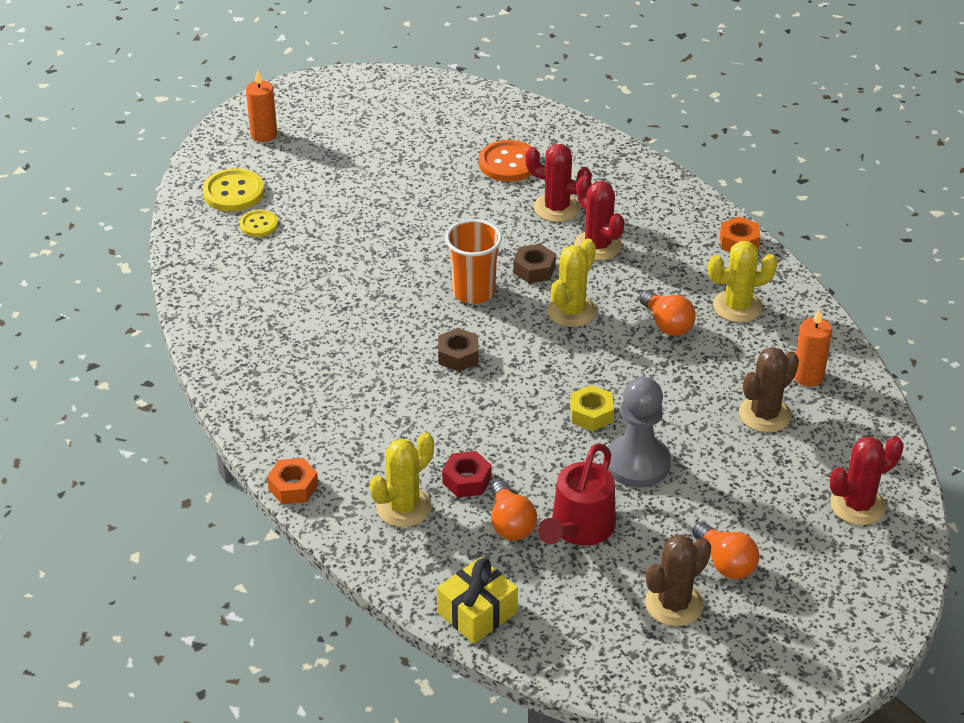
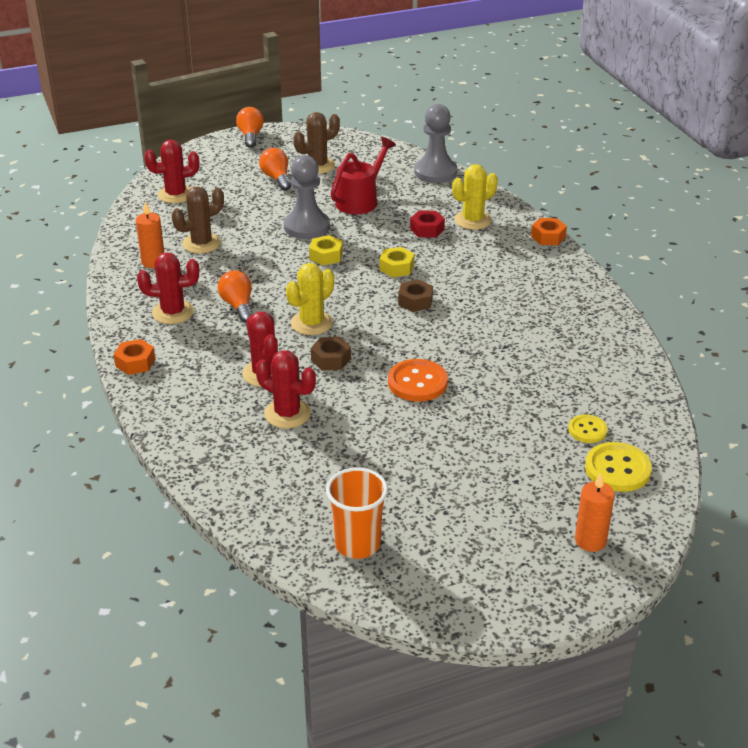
camera: 170 degrees left, 5 degrees down
(473, 292) = (390, 346): orange cup -> orange cup (357, 544)
(477, 612) = (435, 172): yellow gift -> grey pawn
(493, 405) = (396, 267): none -> yellow nut
(508, 163) = (318, 469): orange button -> orange button (417, 382)
(510, 523) = (404, 206): orange light bulb -> orange light bulb (250, 136)
(737, 306) = (173, 312): yellow cactus -> red cactus

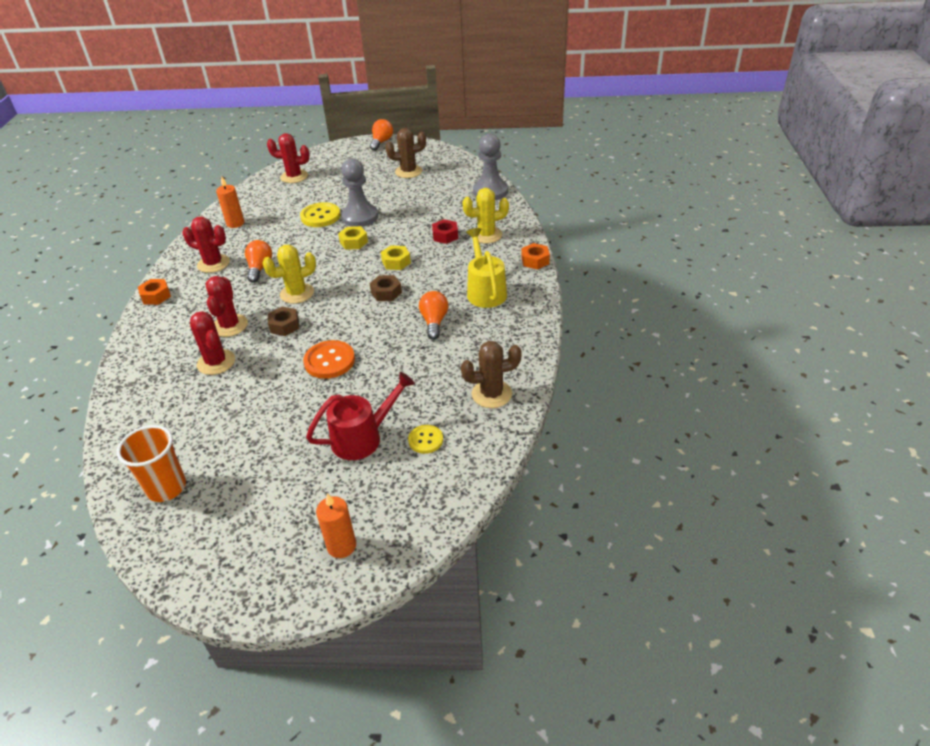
camera: 25 degrees right, 5 degrees up
(201, 243) = (278, 216): brown cactus -> brown cactus (491, 394)
(277, 178) = (371, 176): orange light bulb -> orange light bulb (434, 322)
(360, 200) = (416, 203): red watering can -> red watering can (363, 437)
(522, 277) = (485, 291): none -> yellow watering can
(617, 469) = (420, 484): yellow button -> yellow button (320, 216)

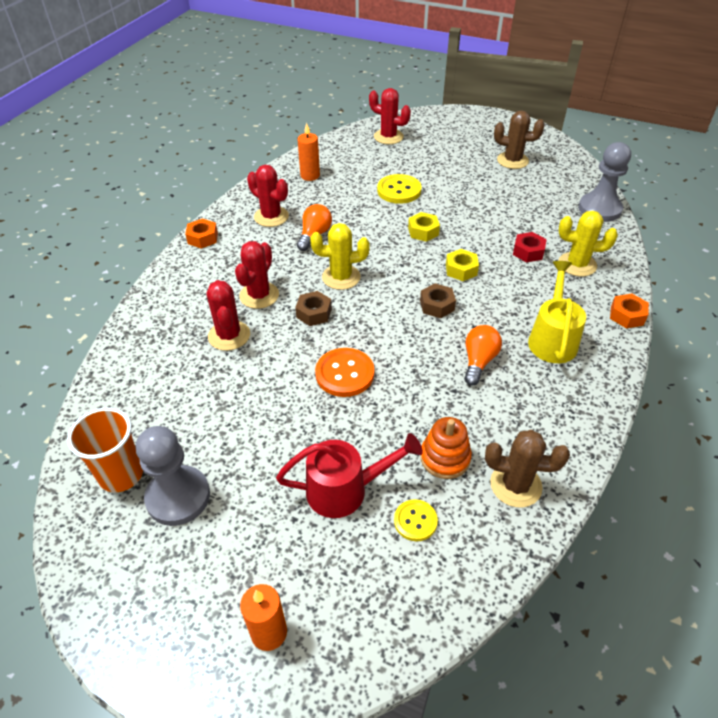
camera: 20 degrees right, 5 degrees up
(360, 217) = (440, 202): grey pawn -> grey pawn (178, 497)
(381, 142) = (494, 118): orange light bulb -> none
(432, 393) = (445, 458): none -> orange stacking toy

